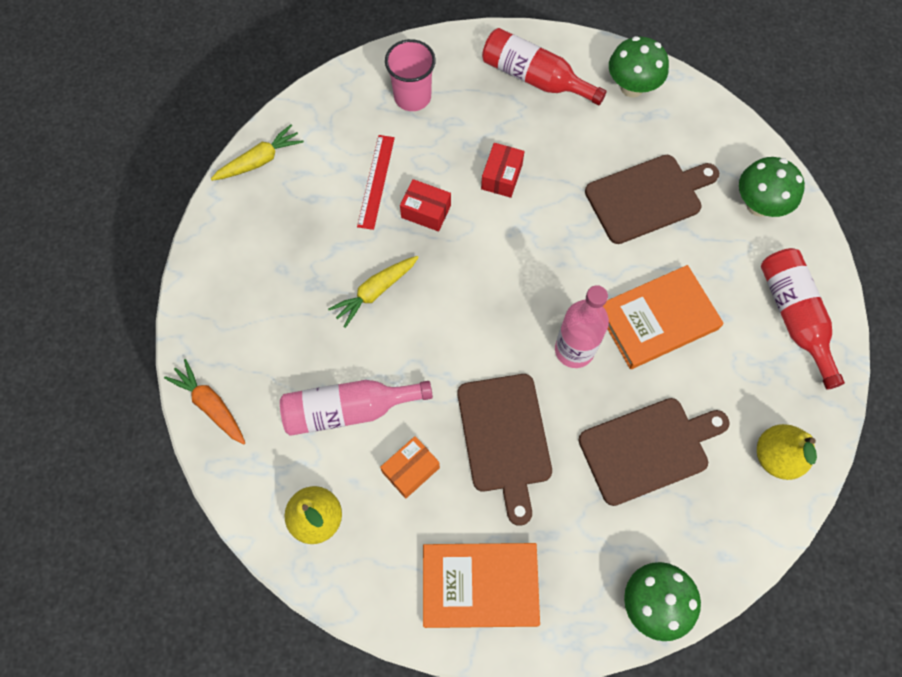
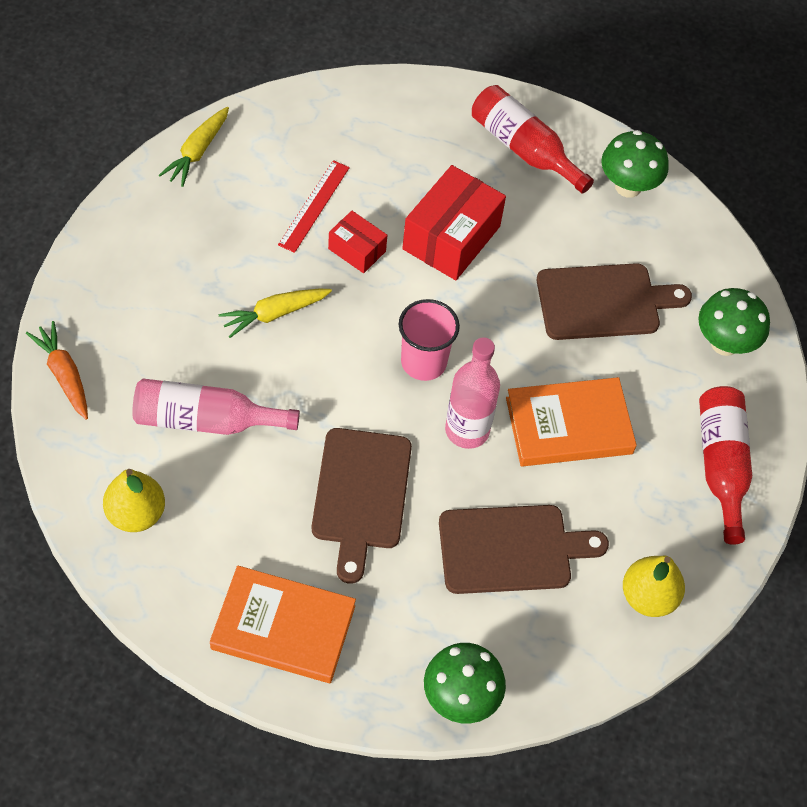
camera: 10 degrees right, 10 degrees down
(259, 160) = (197, 152): yellow carrot -> yellow carrot turned 135 degrees clockwise
(411, 470) = (250, 496): orange box -> none
(412, 97) = (383, 132): pink cup -> pink cup (423, 362)
(501, 176) = (451, 238): red box -> red box, size x1.81

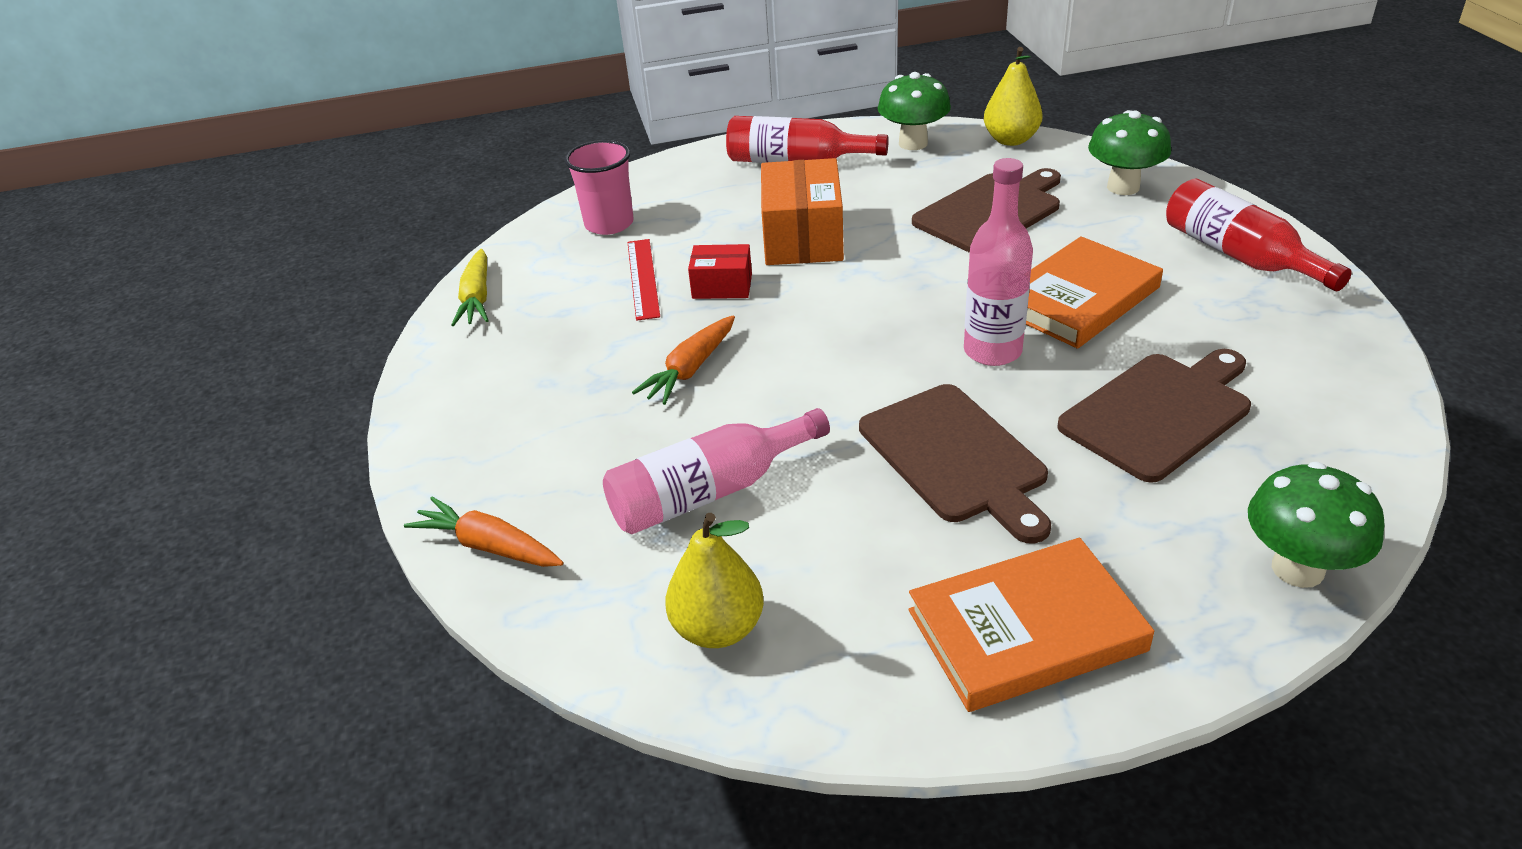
camera: 25 degrees left, 20 degrees down
(274, 314) = (690, 369): yellow carrot -> orange carrot
(423, 362) = (886, 327): pink cup -> pink cup (609, 224)
(451, 238) = (803, 237): red box -> orange box
(648, 597) = (1329, 374): yellow pear -> yellow pear (1011, 140)

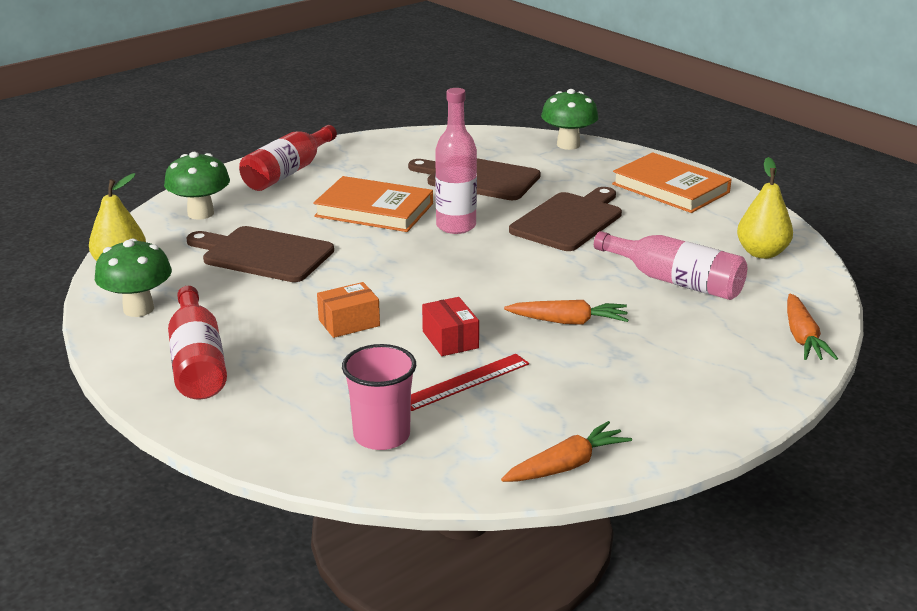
camera: 120 degrees left, 10 degrees down
(477, 298) = (566, 465): yellow carrot -> orange carrot
(803, 237) = (349, 323): orange box -> orange box, size x0.55

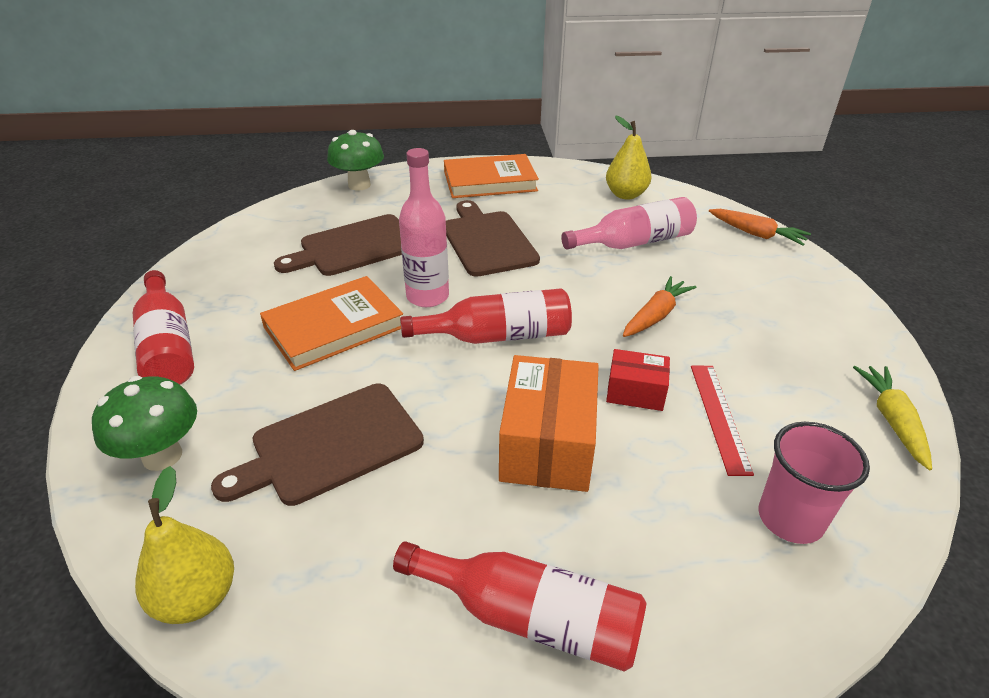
camera: 55 degrees left, 10 degrees up
(138, 309) = (338, 627): green mushroom -> none
(349, 323) = (547, 444): orange box -> orange box, size x1.81
(445, 267) = (497, 336): none -> red bottle
(566, 465) = (892, 421): orange carrot -> yellow carrot

